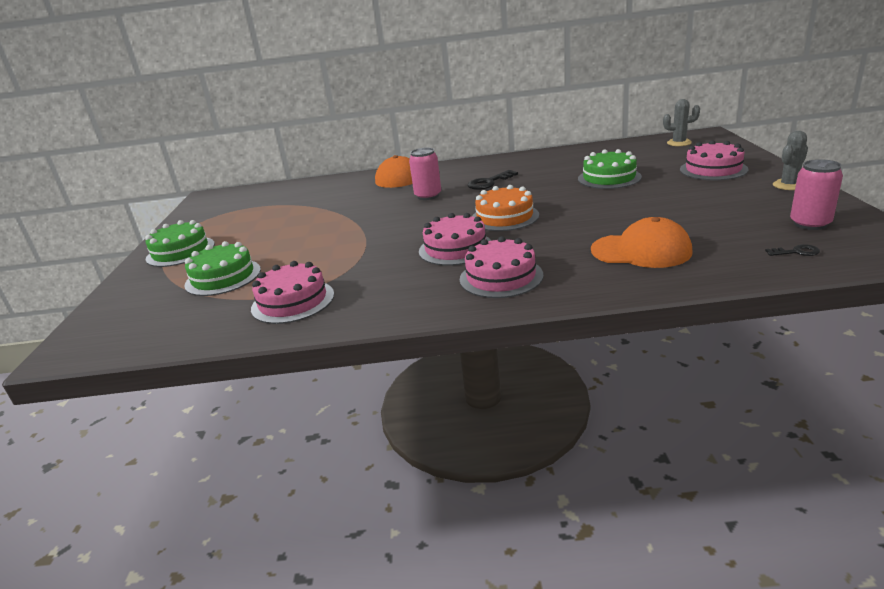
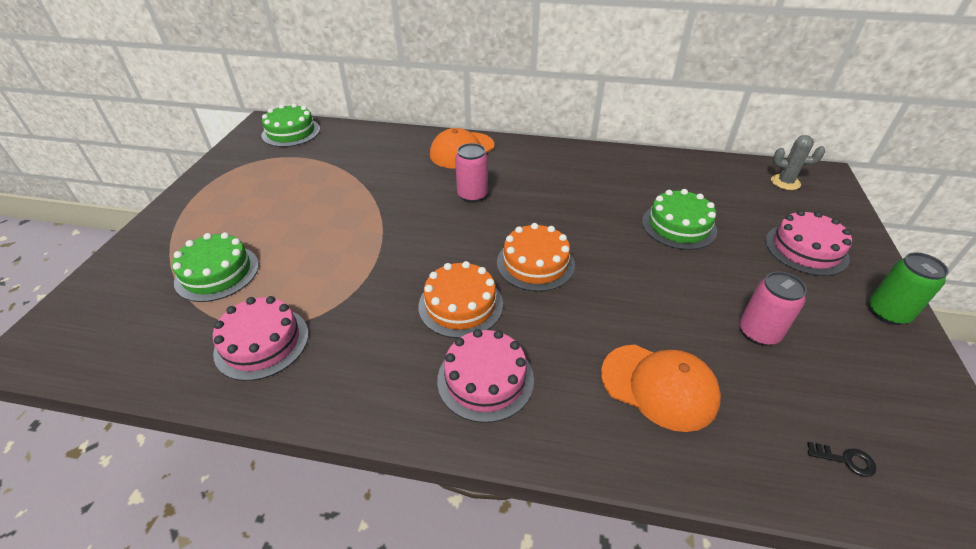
camera: 10 degrees right, 15 degrees up
(180, 251) = (199, 212): green cake -> green cake (291, 132)
(455, 248) = (460, 305): pink cake -> orange cake
(489, 182) = (545, 191): black key -> none
(789, 185) = (887, 313): grey cactus -> green can
(810, 224) = (884, 405): pink can -> pink can (758, 333)

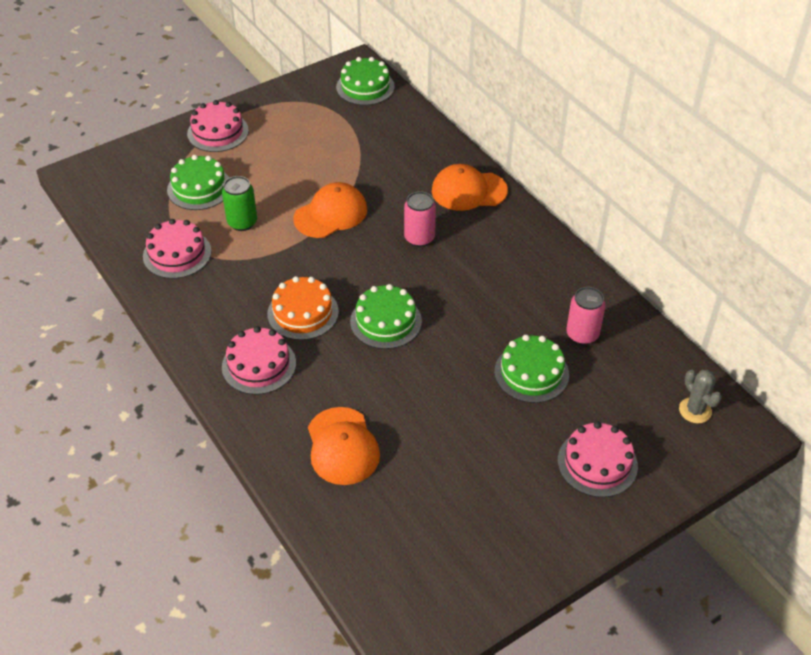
camera: 45 degrees right, 5 degrees up
(183, 221) = (218, 132): none -> pink cake
(378, 220) = (331, 214): none -> orange cap
(535, 263) = (386, 321): orange cake -> green cake
(758, 333) = (453, 474): pink can -> pink can (582, 334)
(845, 460) = (379, 560): black key -> none
(887, 313) = (566, 540): green can -> green can (242, 222)

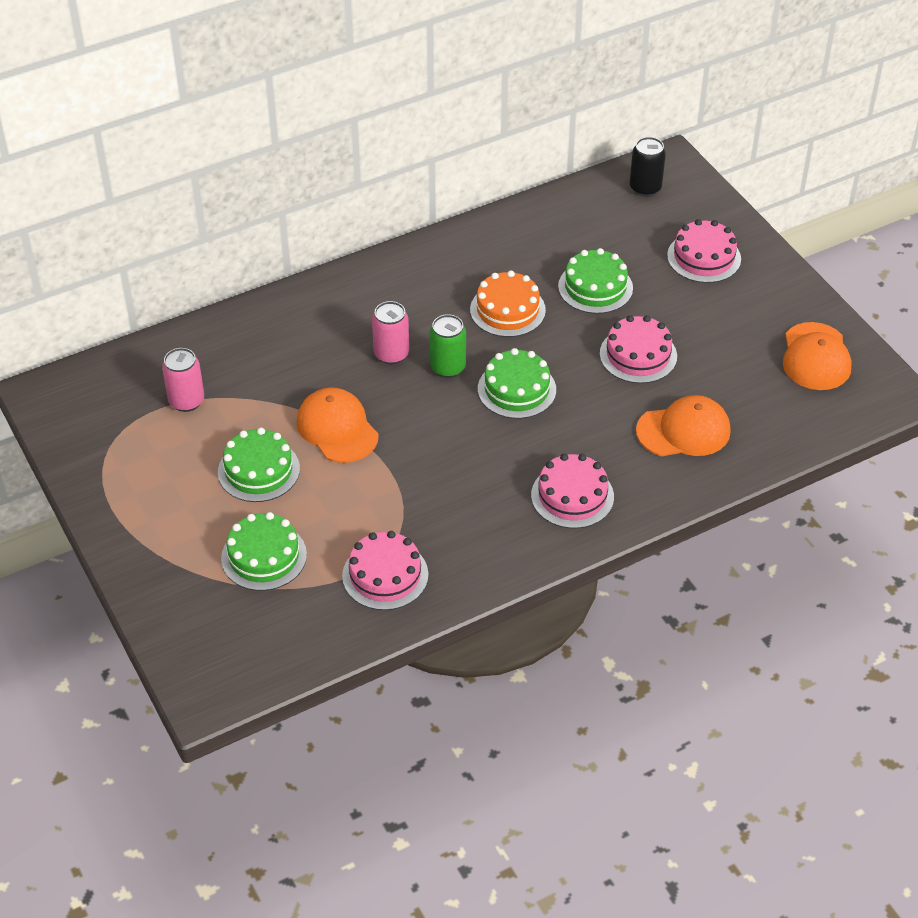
camera: 85 degrees left, 0 degrees up
(218, 132) = (151, 539): pink cake -> pink cake (638, 355)
(242, 222) = (338, 512): green can -> green can (448, 367)
(303, 313) = (497, 457): orange cake -> orange cake (507, 310)
(365, 87) = (94, 386): green cake -> green cake (258, 470)
(468, 191) = (319, 307): orange cap -> orange cap (816, 357)
(582, 334) = (547, 246): pink can -> pink can (186, 401)
(695, 410) = (645, 188): grey cactus -> black can

